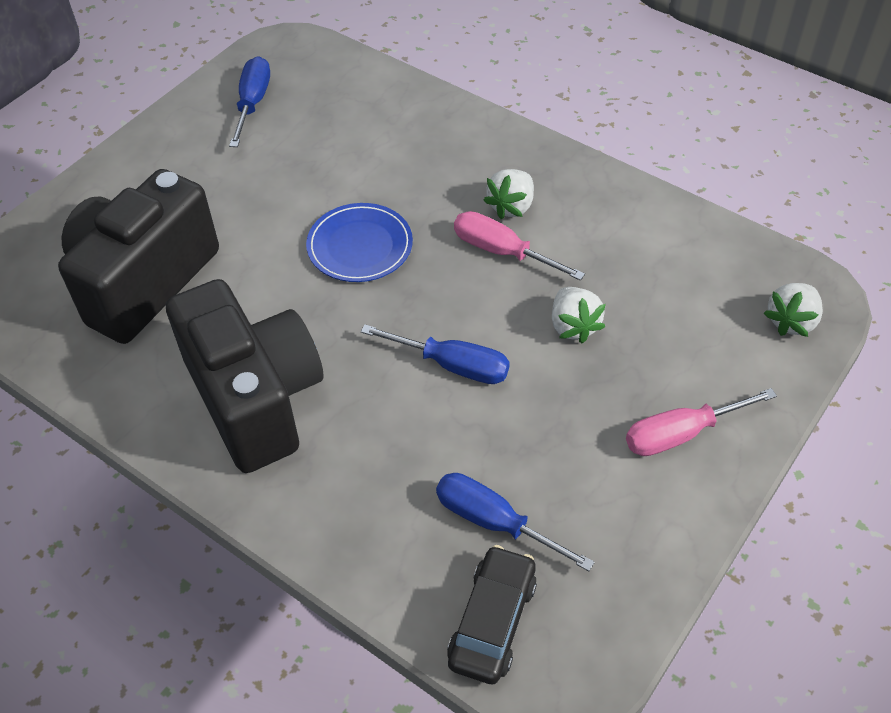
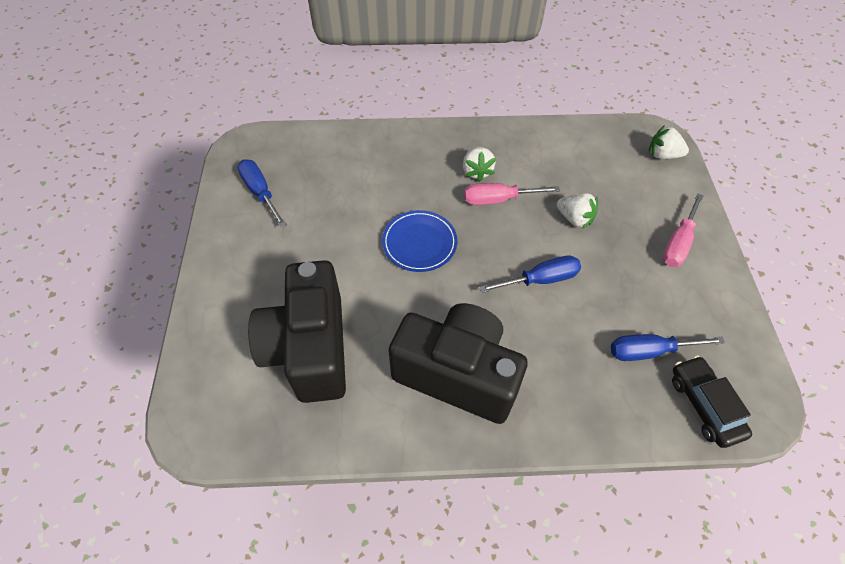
camera: 40 degrees left, 5 degrees up
(791, 321) = (662, 155): white strawberry -> white strawberry turned 105 degrees clockwise

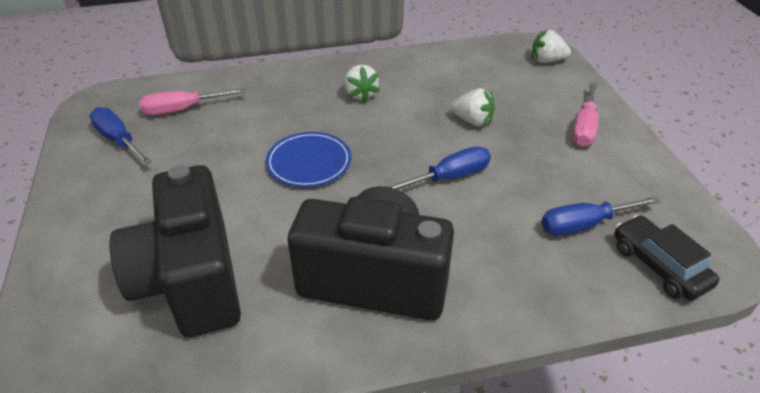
camera: 10 degrees left, 15 degrees down
(498, 199) = (388, 115): pink screwdriver -> pink screwdriver (183, 109)

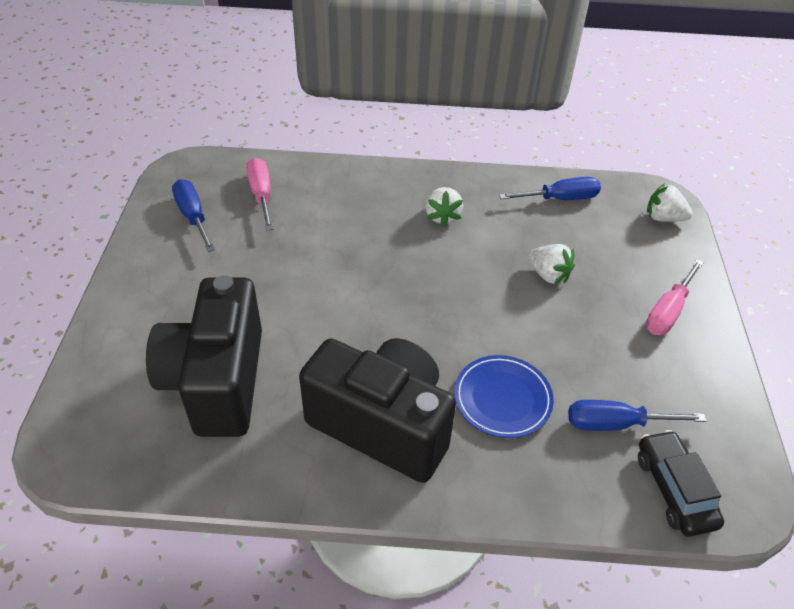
camera: 15 degrees right, 5 degrees up
(183, 109) = (261, 195): pink screwdriver -> pink screwdriver turned 75 degrees clockwise
(309, 162) = (363, 284): blue plate -> blue plate (502, 398)
(449, 177) = (497, 335): blue screwdriver -> blue screwdriver (560, 199)

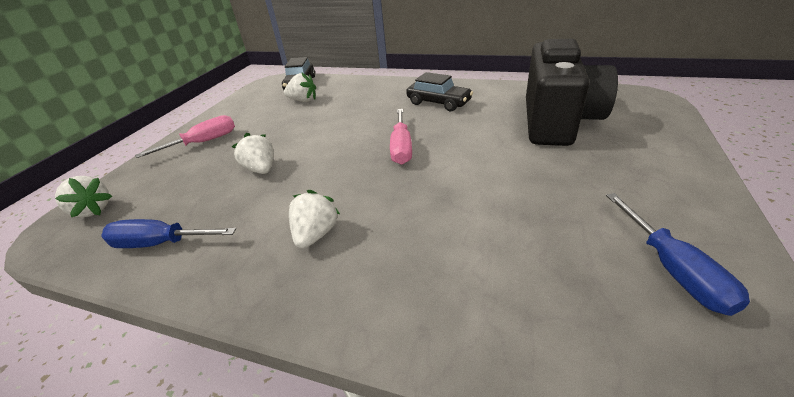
camera: 160 degrees left, 10 degrees down
(261, 195) = (572, 299): pink screwdriver -> pink screwdriver (401, 147)
(382, 425) = (438, 103): black camera -> black car
(502, 398) = (358, 110): blue plate -> none
(616, 424) = (303, 100): blue screwdriver -> white strawberry

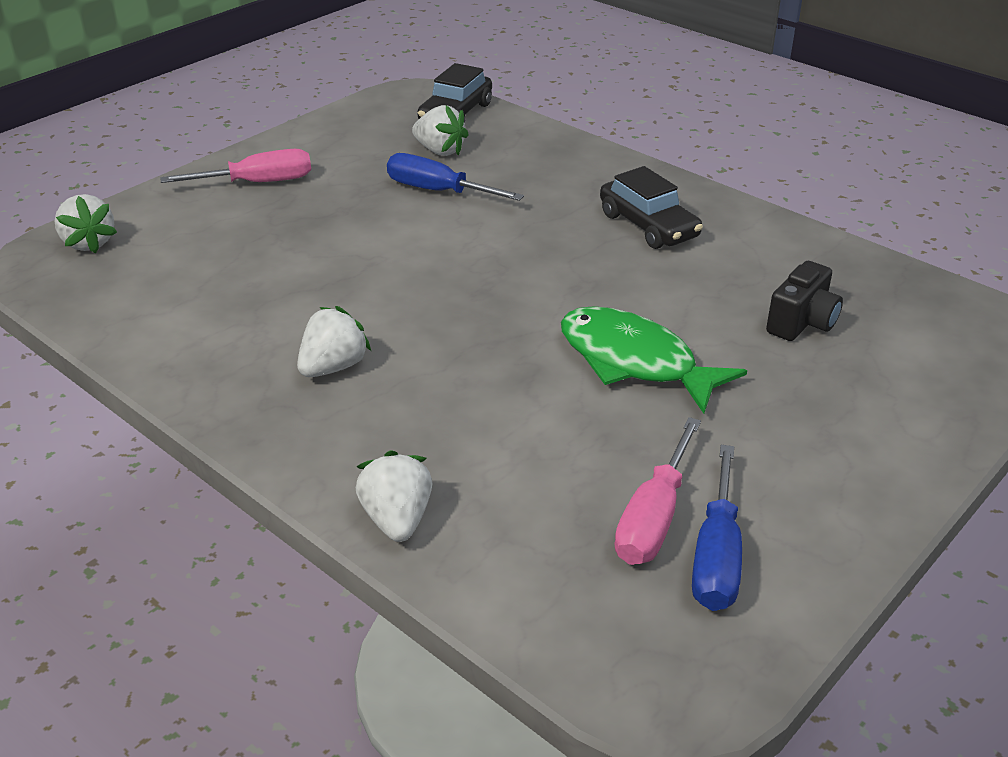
camera: 20 degrees right, 0 degrees up
(161, 243) = (153, 315): blue screwdriver -> blue screwdriver (438, 191)
(261, 169) = (315, 254): white strawberry -> white strawberry (397, 519)
(401, 147) = (527, 285): pink screwdriver -> pink screwdriver (654, 517)
(497, 167) = (634, 361): none -> green fish
(557, 122) = (802, 323): black camera -> black camera, size x0.43

